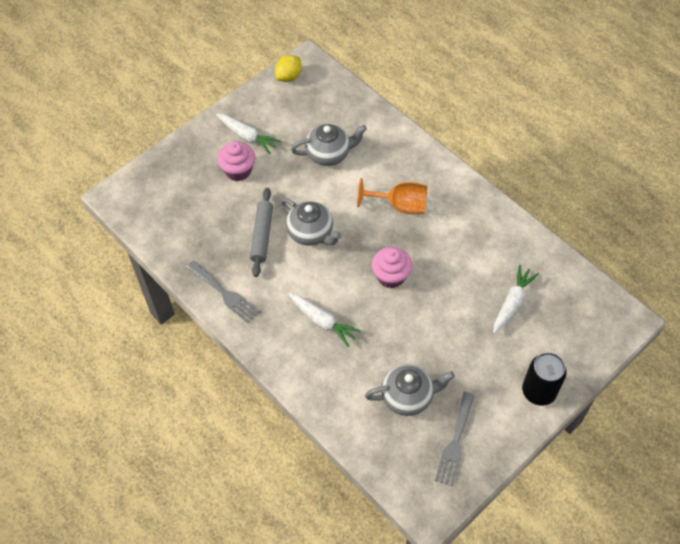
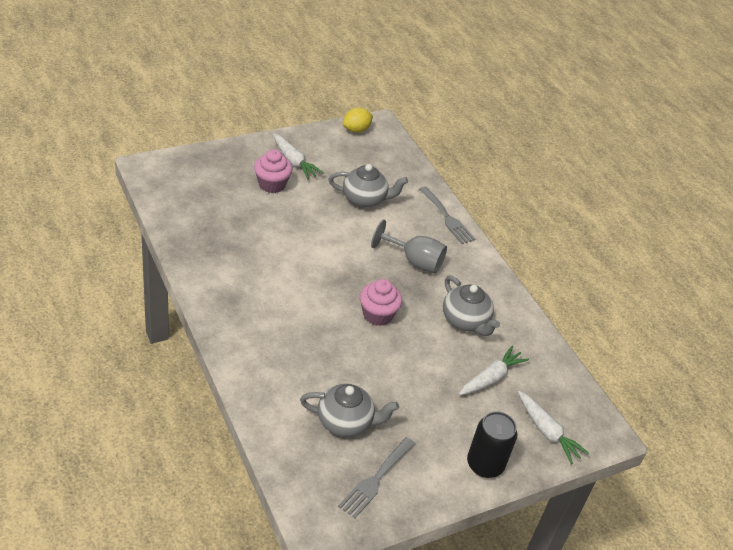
camera: 10 degrees right, 15 degrees down
(224, 293) = (207, 275): grey fork -> grey fork (447, 218)
(262, 235) = (268, 241): grey rolling pin -> none
(311, 233) = (316, 254): grey teapot -> grey teapot (465, 321)
(322, 321) = (291, 329): white carrot -> white carrot (547, 432)
(400, 205) = (414, 261): orange goblet -> grey goblet

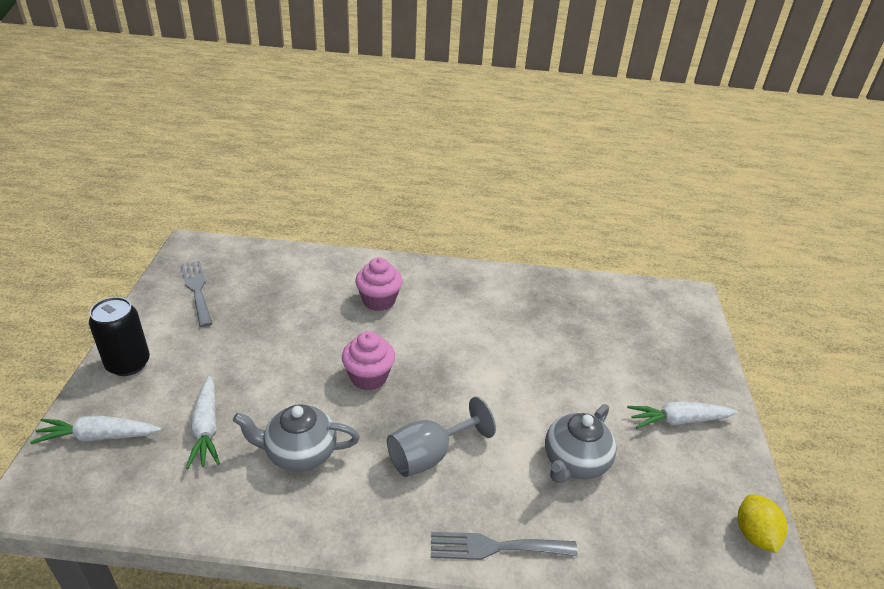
camera: 125 degrees right, 5 degrees down
(272, 184) = (633, 380): pink cupcake -> pink cupcake (379, 300)
(346, 422) = (266, 298): grey teapot -> none

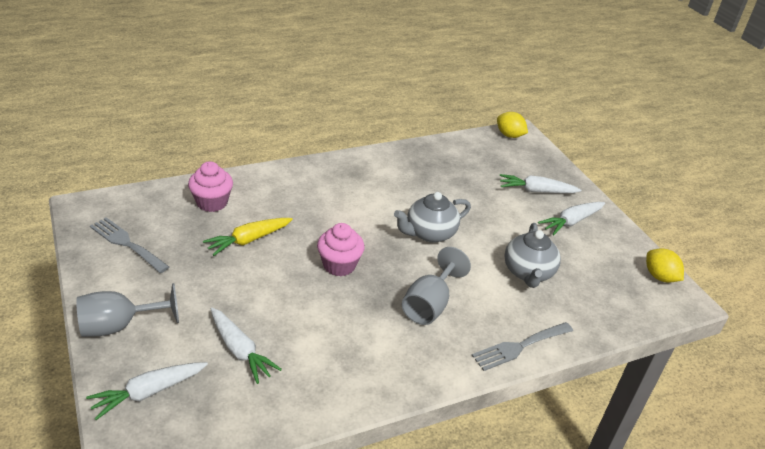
camera: 30 degrees left, 0 degrees up
(128, 364) = (119, 326): black can -> grey goblet
(299, 453) = (332, 339): grey teapot -> grey teapot (429, 233)
(302, 322) = (248, 240): none -> yellow carrot
(379, 300) = (298, 203): pink cupcake -> pink cupcake (212, 202)
(659, 369) = (536, 191): none -> white carrot
(673, 295) = (509, 135): none -> yellow lemon

